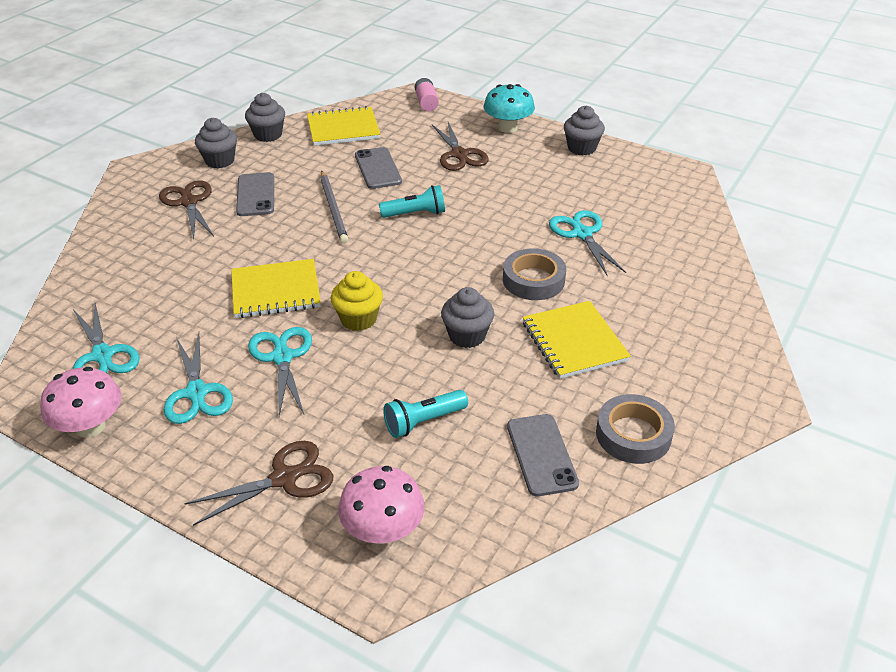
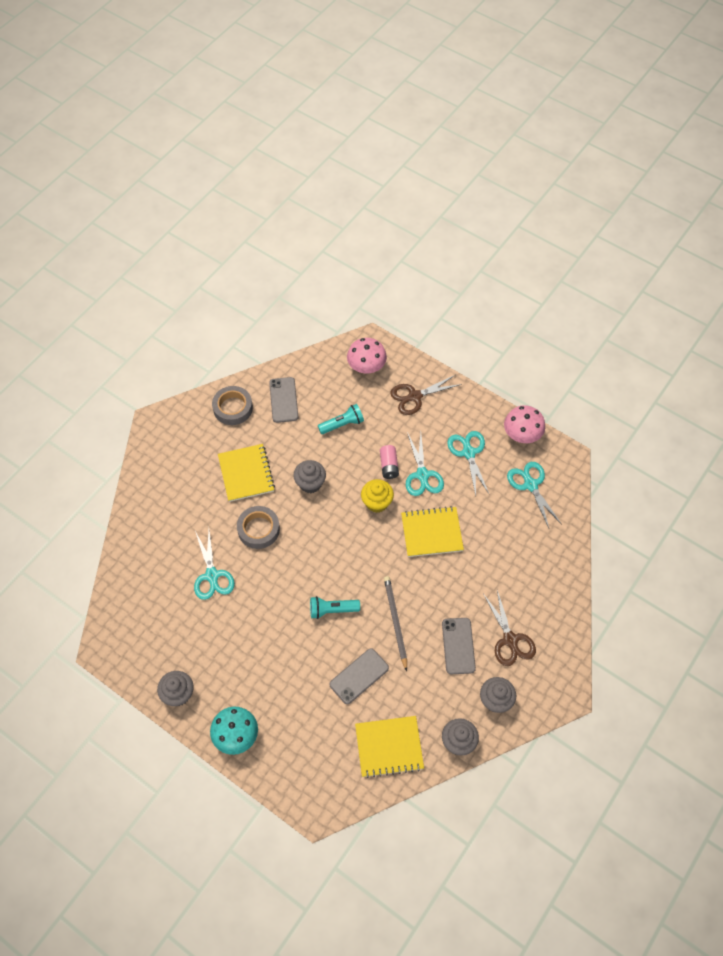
camera: 175 degrees left, 20 degrees up
(378, 168) = (359, 676): grey phone -> grey phone turned 60 degrees clockwise
(426, 102) = (307, 792): pink battery -> pink battery (389, 466)
(459, 154) = (287, 692): brown scissors -> none

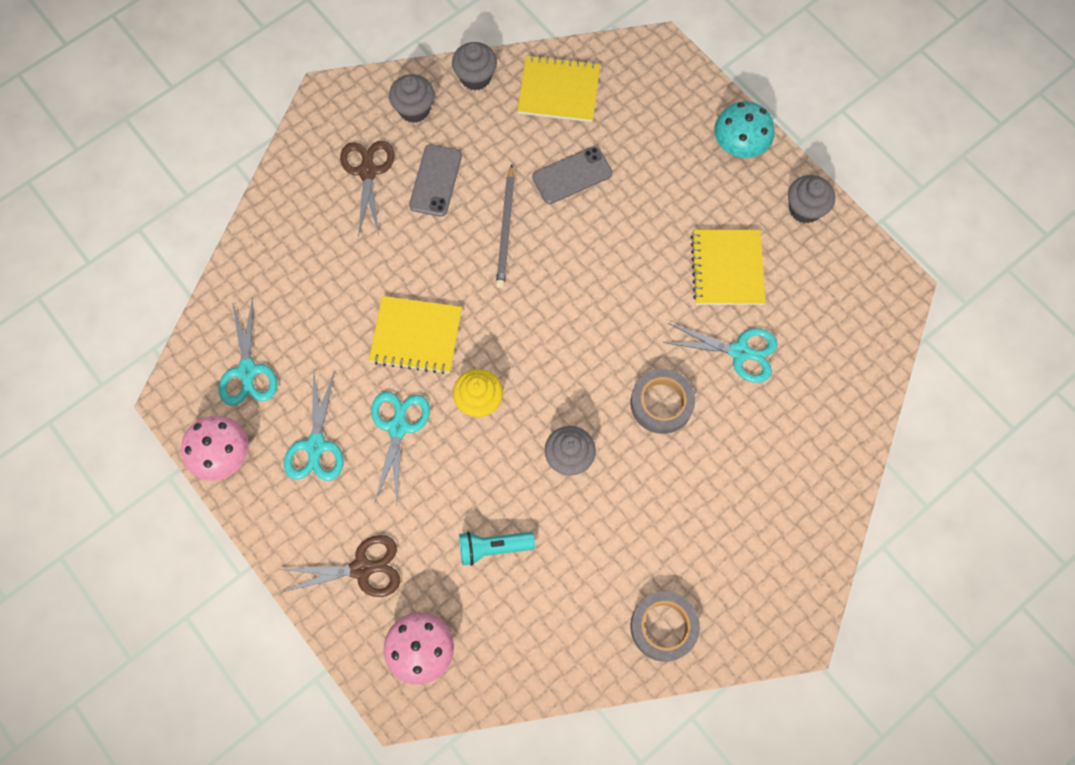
camera: 165 degrees left, 10 degrees up
(212, 575) = (739, 352): turquoise scissors -> turquoise scissors turned 105 degrees clockwise
(246, 473) = (663, 499): yellow notebook -> yellow notebook (727, 268)
(283, 400) = (576, 620): grey phone -> none
(332, 610) = (584, 264): turquoise flashlight -> none
(389, 466) = (443, 455): pink battery -> none

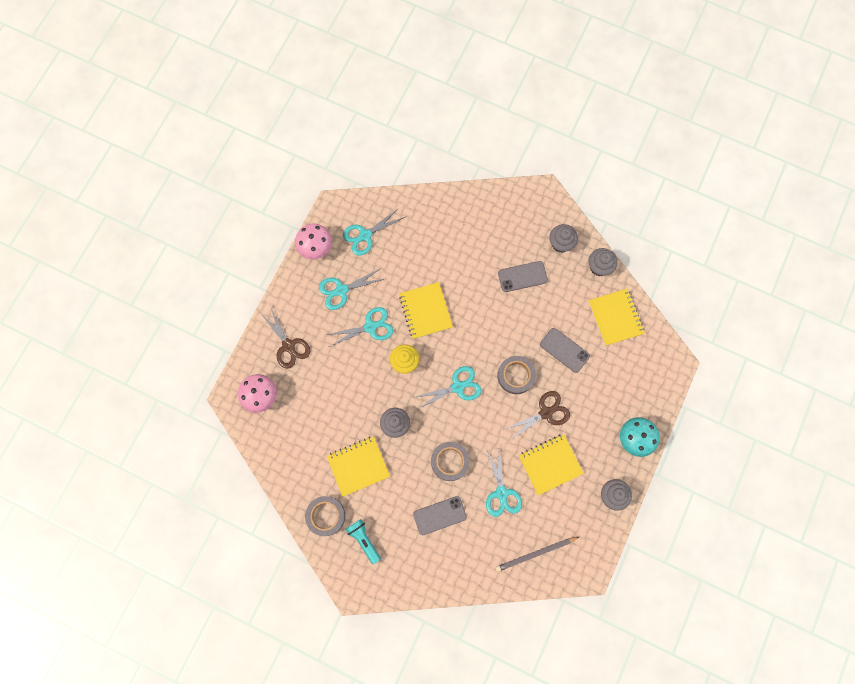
camera: 65 degrees right, 5 degrees up
(367, 172) = (509, 237): brown scissors -> brown scissors (545, 413)
(493, 547) = (328, 407): turquoise flashlight -> turquoise flashlight (364, 540)
(506, 229) = (512, 329): grey pencil -> grey pencil (535, 553)
(555, 342) = (457, 387): none -> turquoise scissors
(577, 255) = (515, 375): none -> grey tape
(608, 542) = (358, 466): none -> yellow notebook
(735, 453) = (439, 515): none -> grey phone

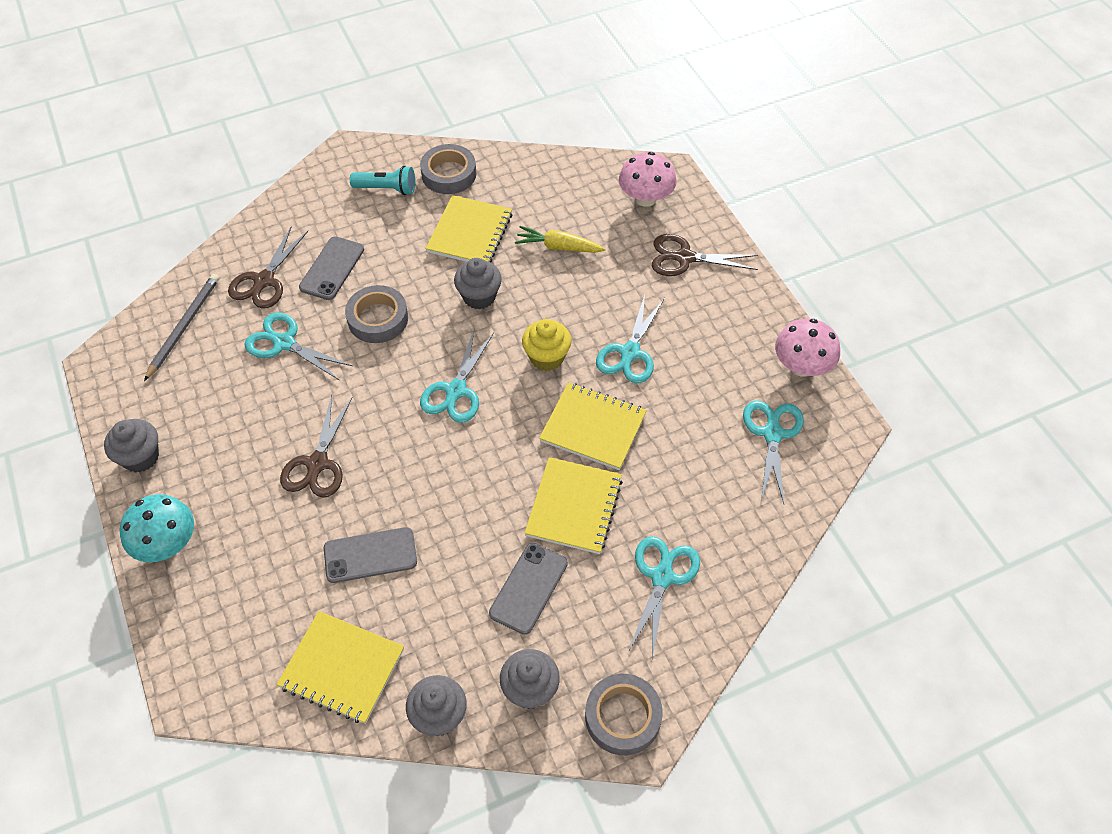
camera: 130 degrees right, 20 degrees down
(331, 413) = (559, 247): none -> yellow carrot
(341, 290) = (711, 355): turquoise scissors -> turquoise scissors (662, 577)
(476, 543) = (264, 280): none -> brown scissors
(515, 375) = (400, 467): grey tape -> grey tape (623, 717)
(550, 464) = (254, 418): yellow notebook -> yellow notebook (574, 507)

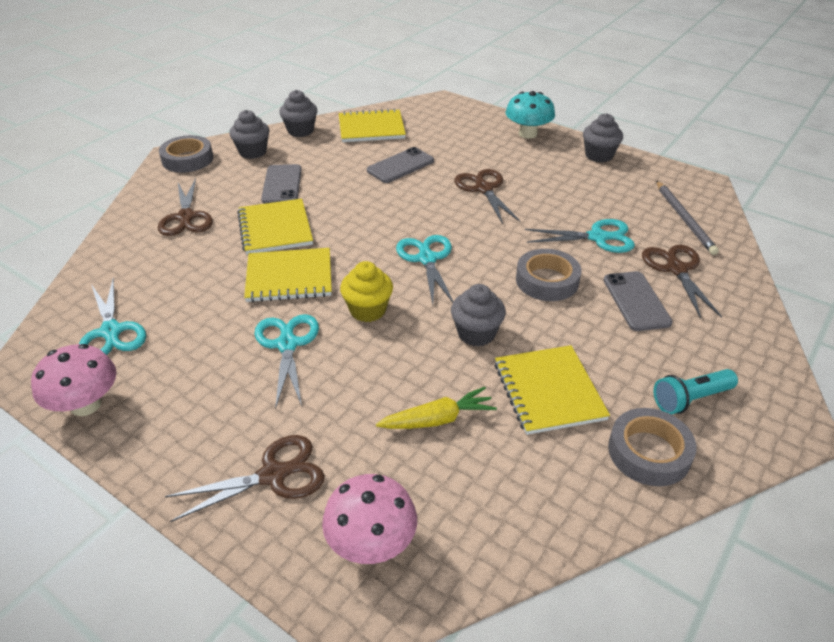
camera: 150 degrees right, 15 degrees down
(662, 577) = (186, 217): turquoise scissors -> brown scissors

